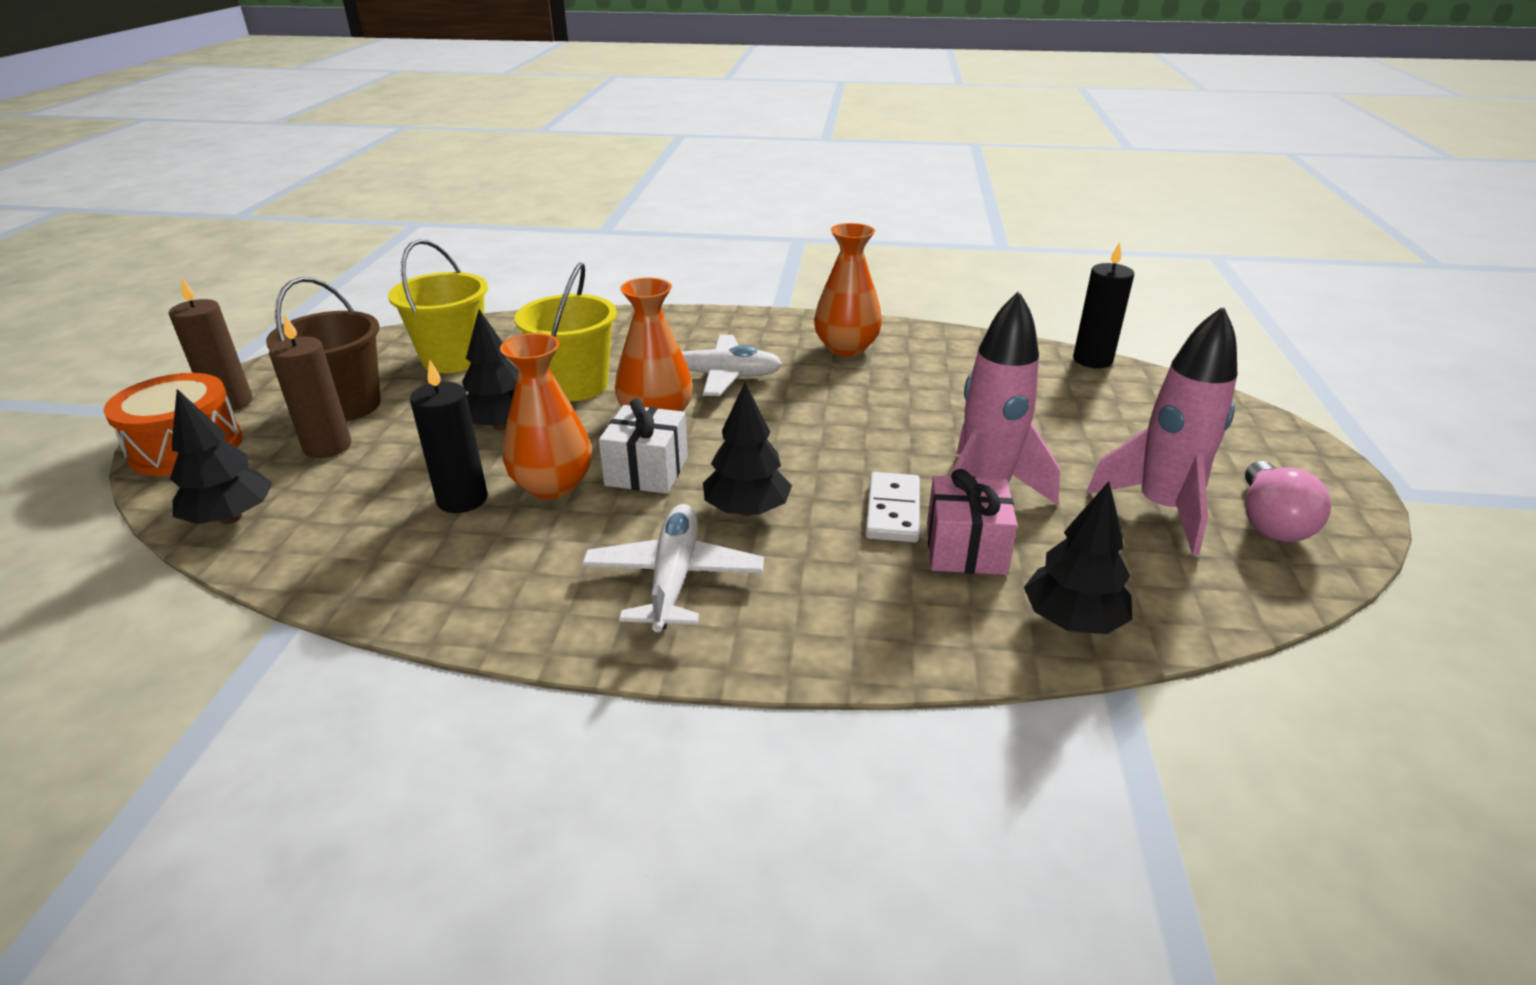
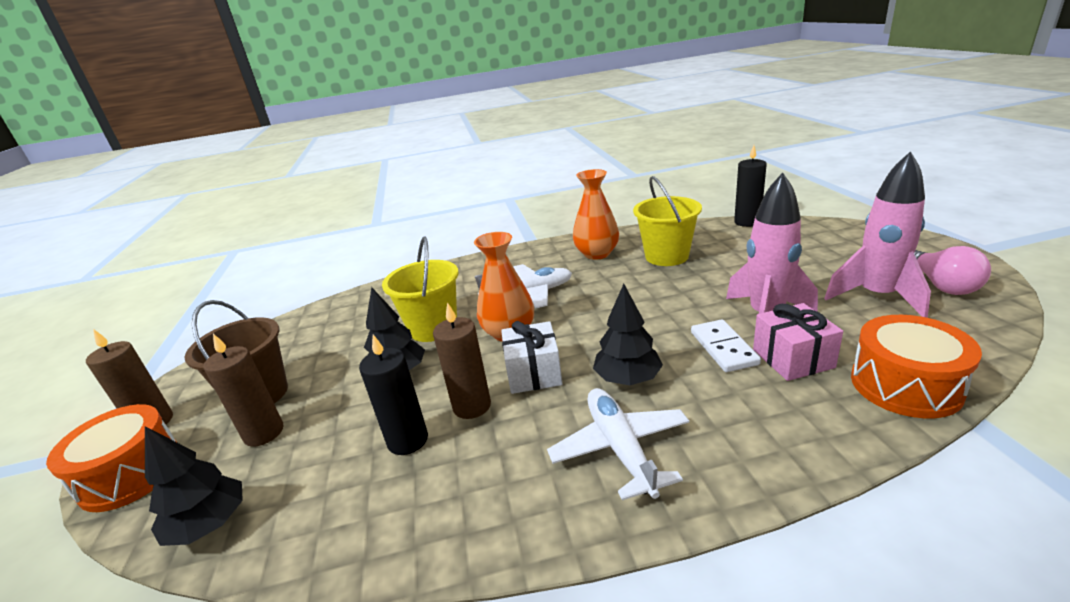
camera: 15 degrees left, 5 degrees down
(453, 359) = (326, 335): yellow bucket -> yellow bucket (666, 256)
(553, 485) = (472, 406): orange vase -> brown candle
(1072, 620) = (905, 385): black tree -> orange drum

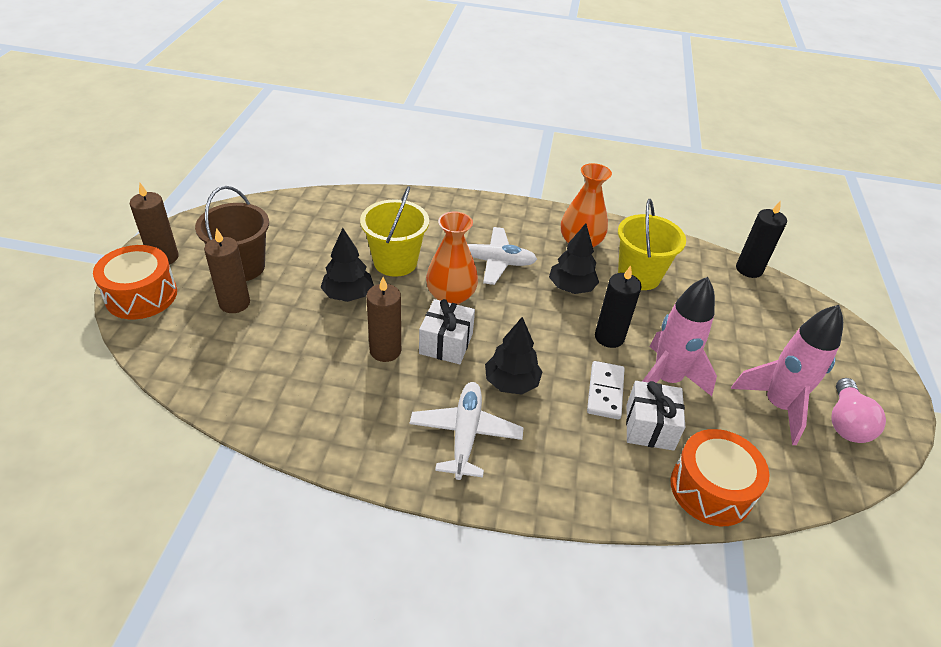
camera: 15 degrees right, 15 degrees up
(209, 525) = (181, 359): black tree -> black tree (571, 287)
(408, 440) = (327, 357): black candle -> black candle (609, 337)
(793, 358) = (649, 427): pink gift -> white gift

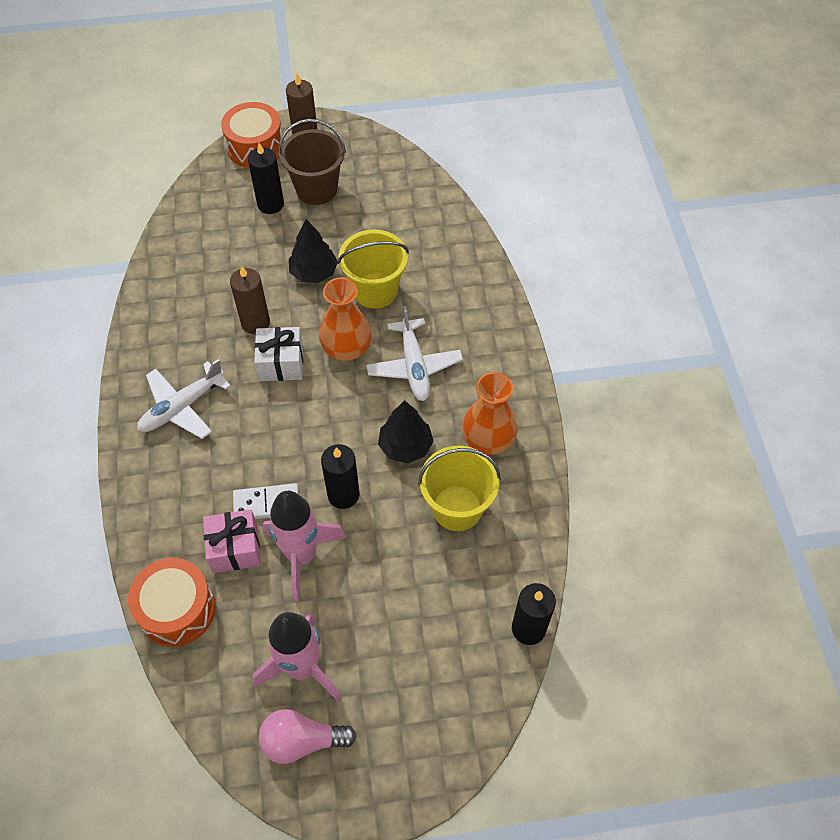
camera: 75 degrees right, 15 degrees up
(234, 303) = (270, 204): brown candle -> black candle
(465, 434) = (182, 407): white plane -> white plane turned 150 degrees clockwise
(511, 382) = (251, 425): black tree -> none
(649, 427) = (235, 548): white gift -> pink gift

